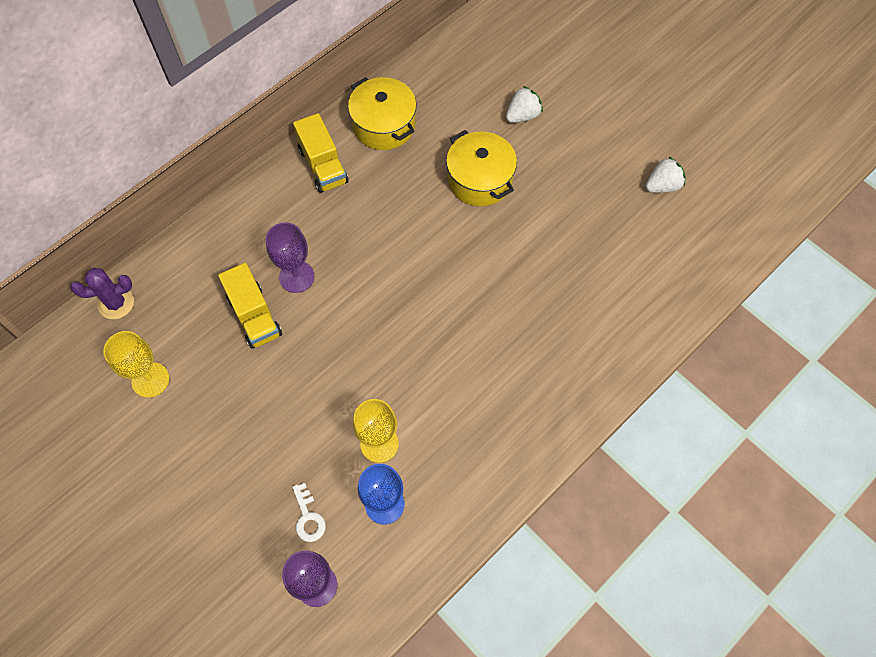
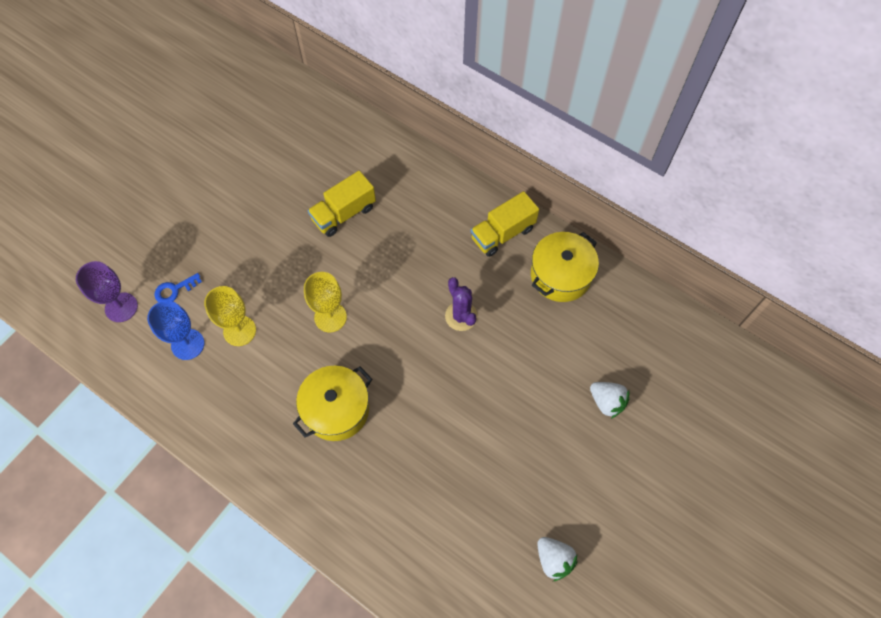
camera: 80 degrees right, 0 degrees up
(116, 303) = (341, 116): purple cactus -> purple cactus (461, 316)
(150, 380) = (279, 156): yellow goblet -> yellow goblet (330, 317)
(296, 277) = (385, 236): purple goblet -> none
(308, 517) = (174, 290): white key -> blue key
(480, 180) = (518, 371): yellow pot -> yellow pot (336, 409)

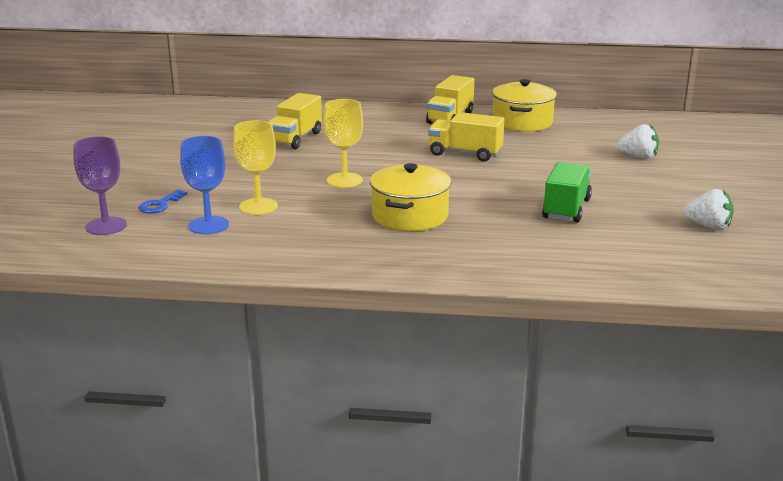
camera: 30 degrees left, 40 degrees down
(461, 316) = (465, 153): purple cactus -> yellow truck
(464, 465) = (566, 209): none -> green truck

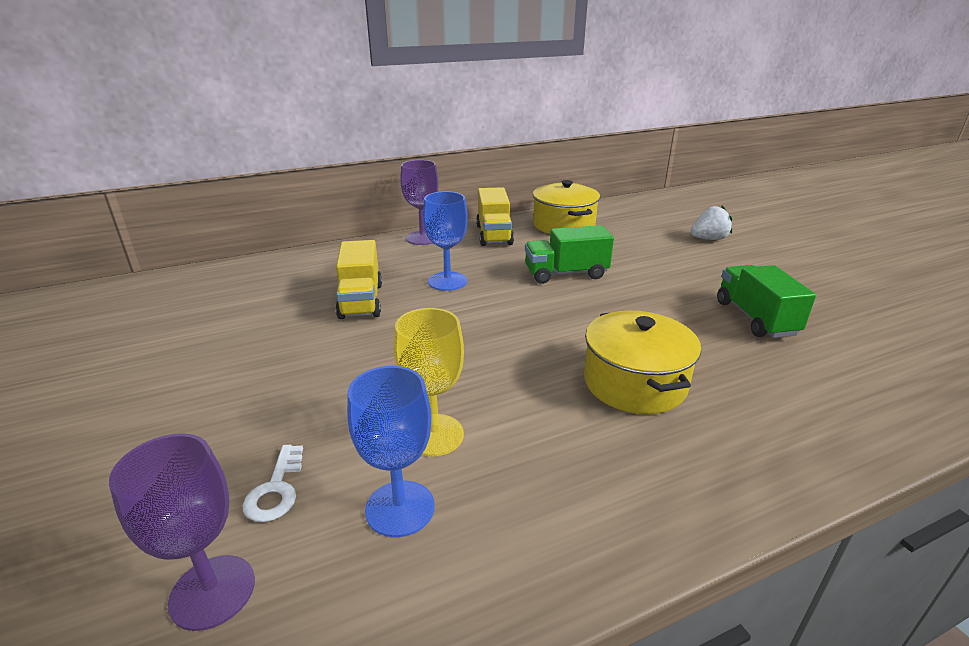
camera: 30 degrees left, 5 degrees up
(160, 205) = (276, 490): blue key -> white key
(344, 180) = (491, 349): yellow goblet -> none
(369, 140) = (447, 281): none -> blue goblet
(390, 110) = (422, 238): none -> purple goblet
(465, 153) = (566, 274): yellow truck -> green truck
(708, 226) = (885, 301): white strawberry -> none

